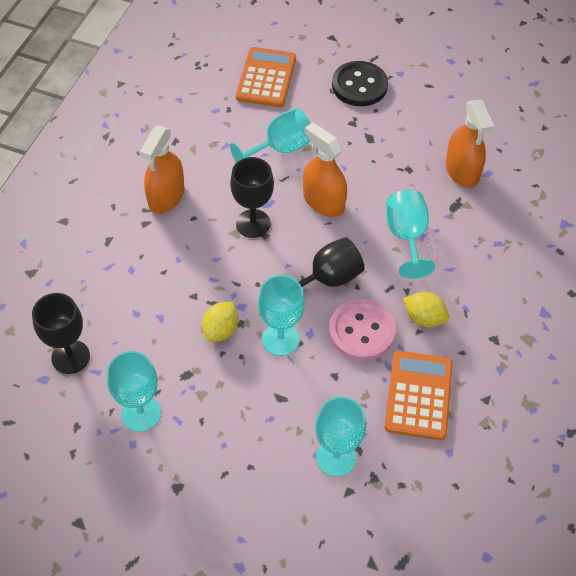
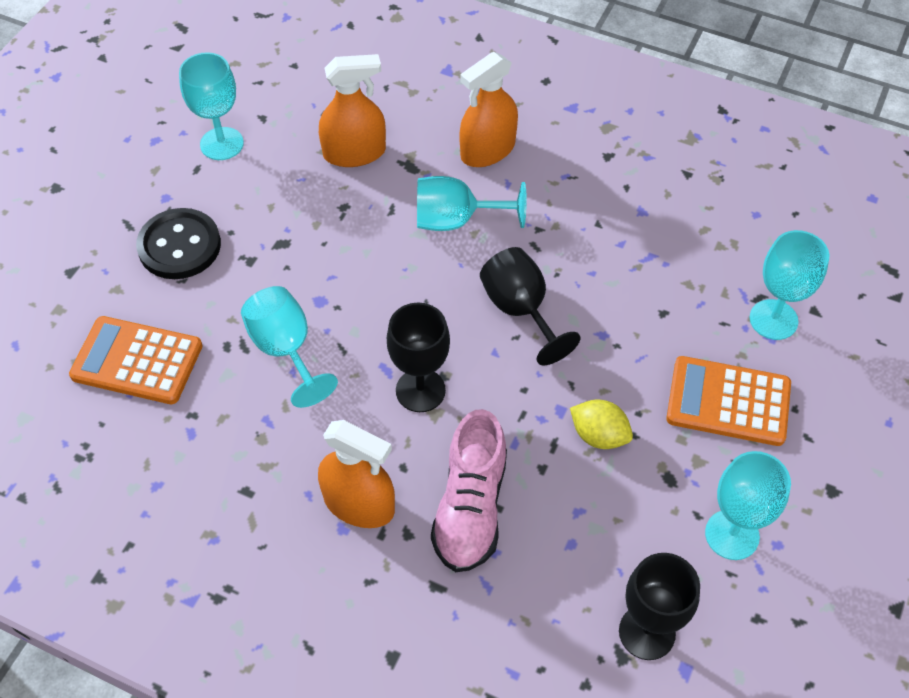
camera: 85 degrees left, 0 degrees up
(163, 256) = (470, 508): none -> pink shoe
(280, 339) = (612, 367): turquoise goblet -> turquoise goblet (222, 144)
(323, 201) = (389, 304): orange spray bottle -> orange spray bottle (488, 150)
(361, 331) = (599, 280): pink button -> none
(418, 395) = (686, 233): orange calculator -> orange calculator (728, 402)
(424, 318) = (579, 216): yellow lemon -> none

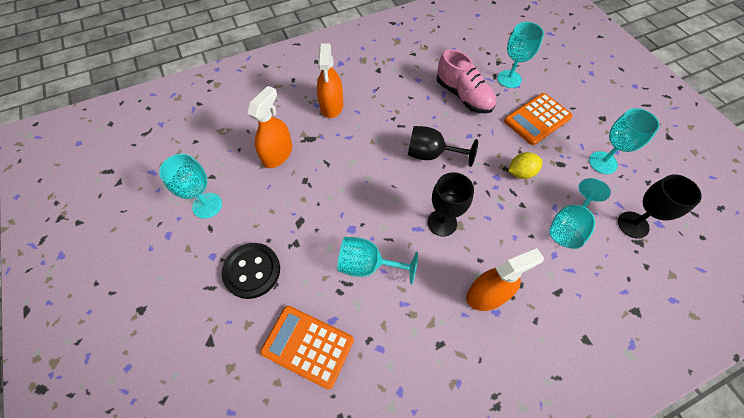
camera: 50 degrees left, 5 degrees up
(137, 361) = (307, 346): orange calculator -> orange calculator turned 60 degrees clockwise
(455, 220) = (358, 143): turquoise goblet -> turquoise goblet (568, 226)
(470, 508) = (523, 247): pink shoe -> pink shoe (463, 96)

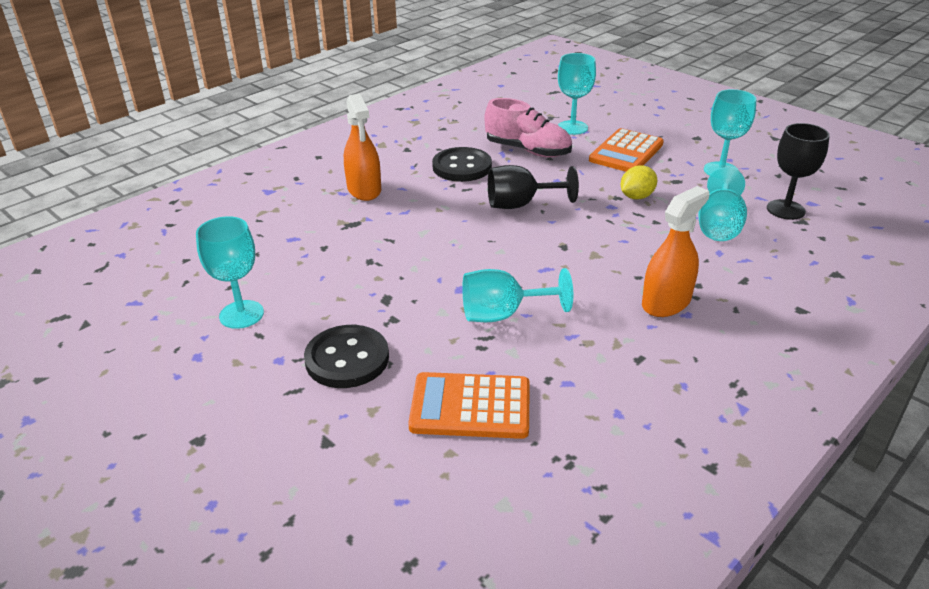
camera: 20 degrees left, 25 degrees down
(277, 154) = (316, 246): orange spray bottle -> none
(408, 100) = (462, 167): none -> black button
(442, 223) = (572, 257): black goblet -> none

